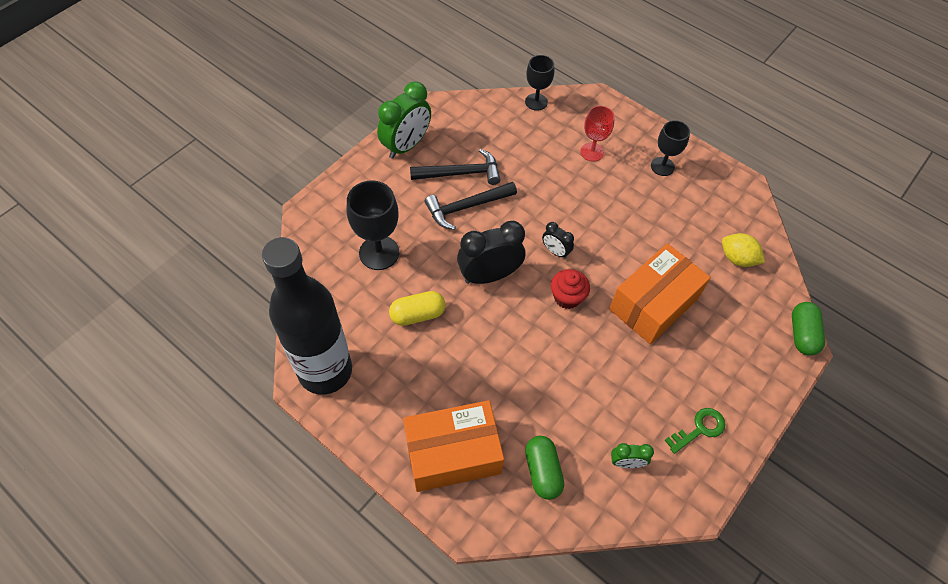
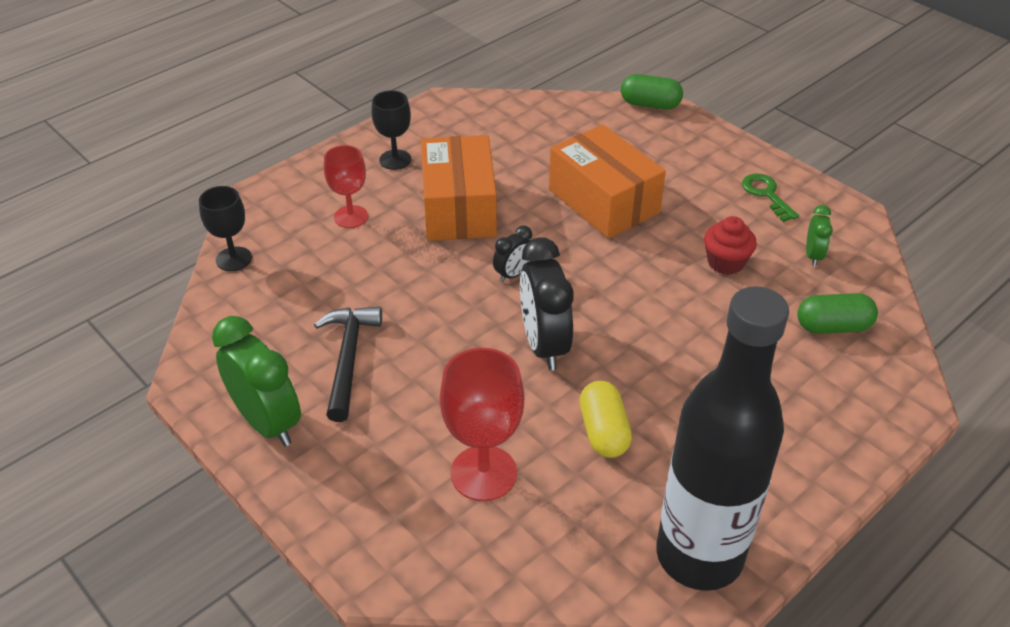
camera: 80 degrees left, 15 degrees down
(379, 253) = (483, 473): black goblet -> red goblet
(453, 453) = (819, 410): orange box -> orange box (459, 208)
(466, 207) = (416, 358): black hammer -> none
(567, 297) = (587, 273): red cupcake -> red cupcake (725, 262)
(737, 259) = (547, 128): yellow lemon -> none

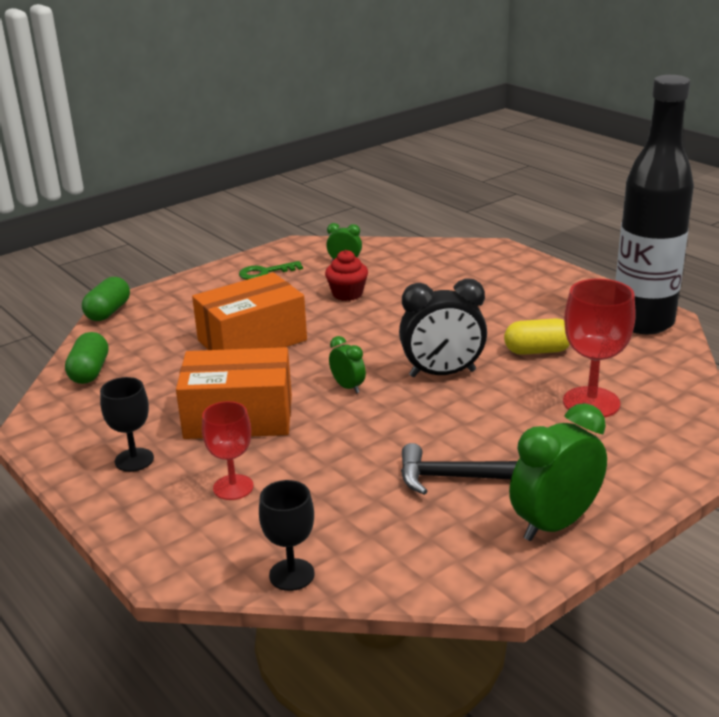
camera: 85 degrees left, 15 degrees down
(513, 274) = (348, 387): black clock -> green clock
(833, 327) = (423, 263): green capsule -> green capsule (90, 372)

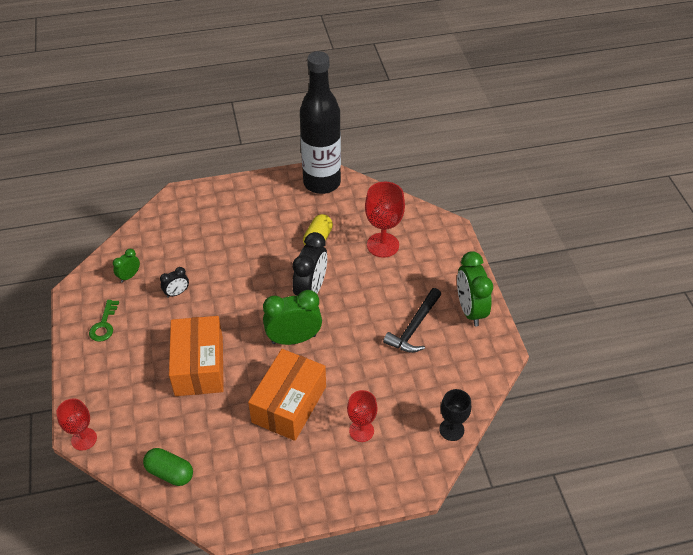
camera: 65 degrees left, 20 degrees up
(108, 312) = (84, 439): green capsule -> red goblet
(134, 460) = (301, 473): black goblet -> none
(347, 294) = (177, 293): red cupcake -> black clock
(348, 387) = (294, 339): green clock -> green clock, size x1.97

